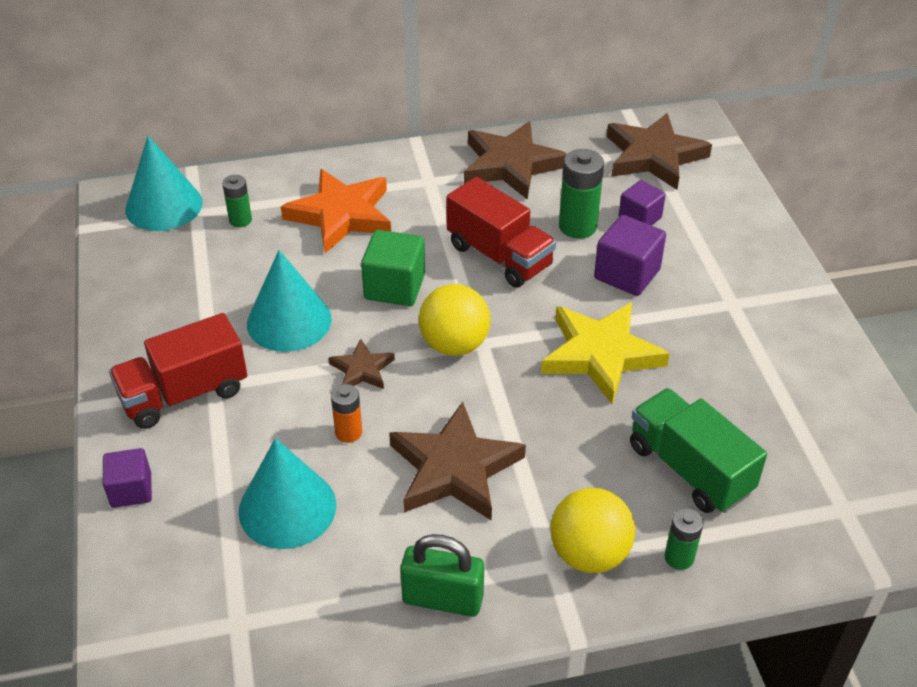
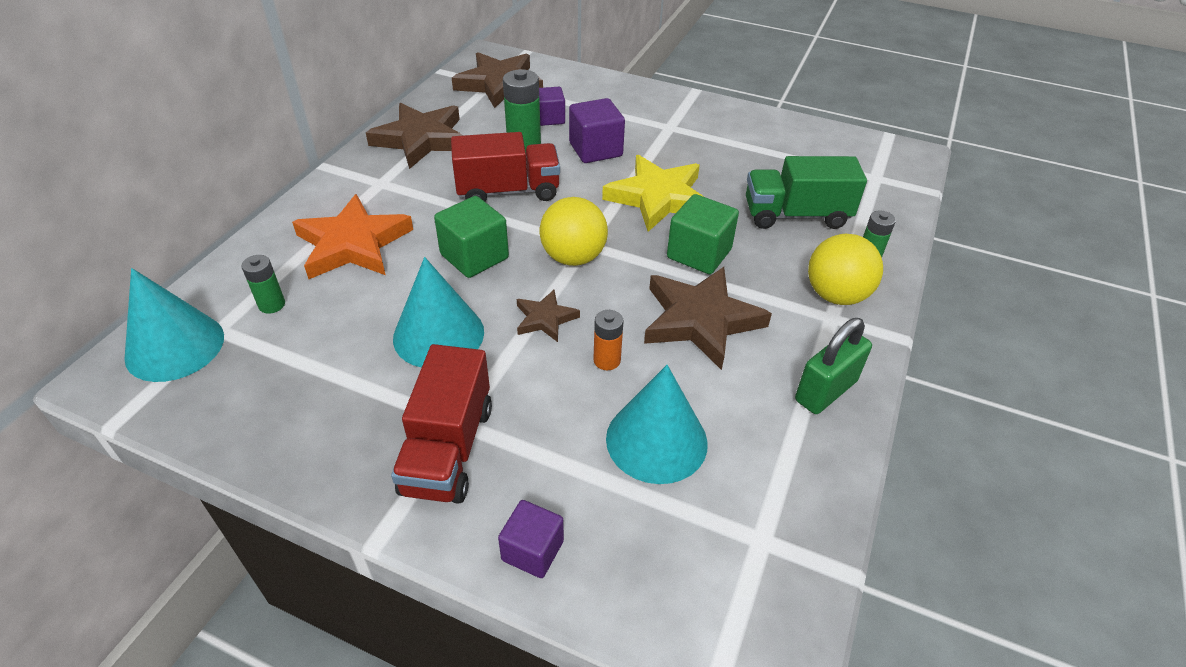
camera: 55 degrees left, 0 degrees up
(546, 424) = (699, 254): none -> green cube

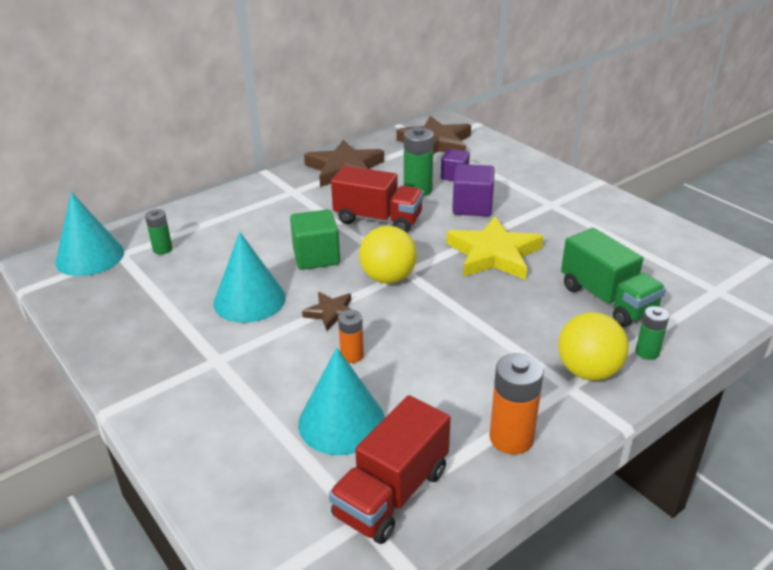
camera: 30 degrees right, 10 degrees down
(353, 244) = (242, 226): orange star -> none
(448, 449) = (195, 373): red truck -> red truck (391, 493)
(532, 550) = (195, 457): purple cube -> none
(699, 254) = (492, 304): green cube -> none
(700, 320) = (450, 352): brown star -> none
(796, 215) = (607, 299): green truck -> green truck turned 150 degrees counterclockwise
(825, 391) = (511, 438): green padlock -> orange battery

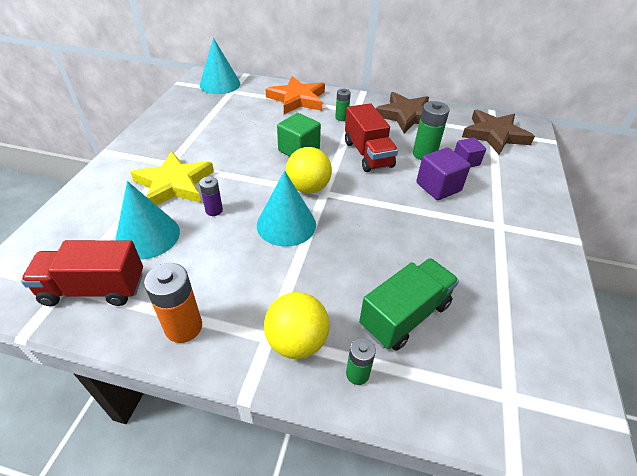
camera: 50 degrees right, 10 degrees up
(162, 249) = (248, 99): green battery -> green battery (341, 118)
(216, 216) = (297, 99): none -> orange star
(249, 300) = (232, 148): turquoise cone -> turquoise cone (286, 224)
(331, 313) = (248, 182): brown star -> none
(352, 355) = (214, 210): orange battery -> purple battery
(493, 254) = (391, 224): yellow star -> yellow star (174, 184)
(607, 299) = (405, 315): green truck -> green truck turned 150 degrees counterclockwise

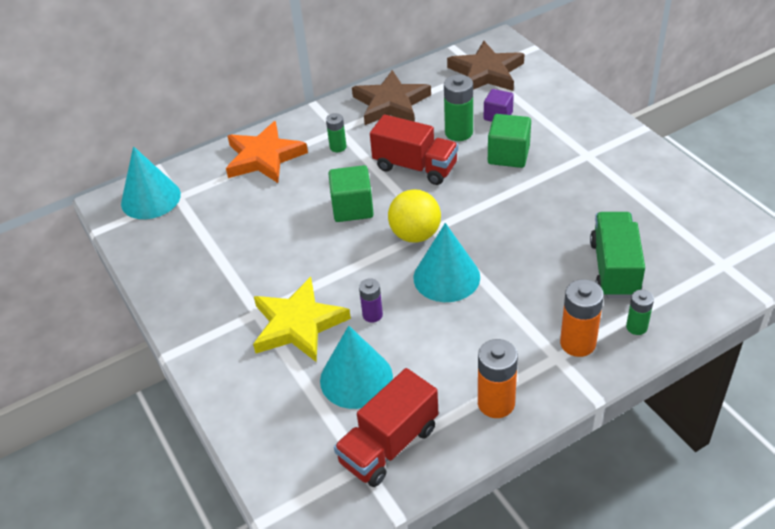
camera: 40 degrees left, 0 degrees up
(297, 342) = (577, 343): yellow ball -> orange battery
(438, 187) = (508, 155): purple cube -> green cube

